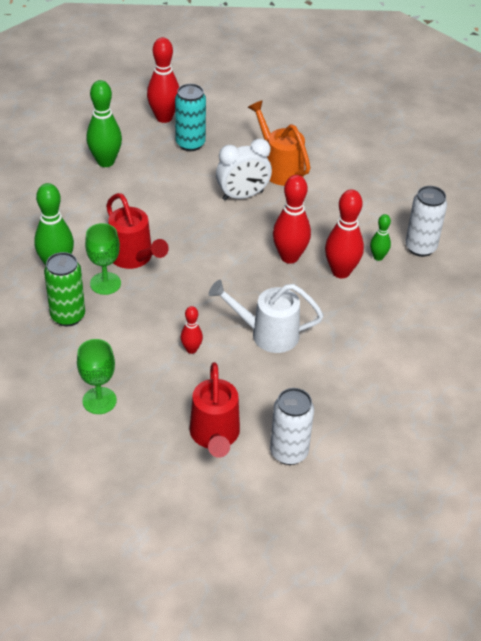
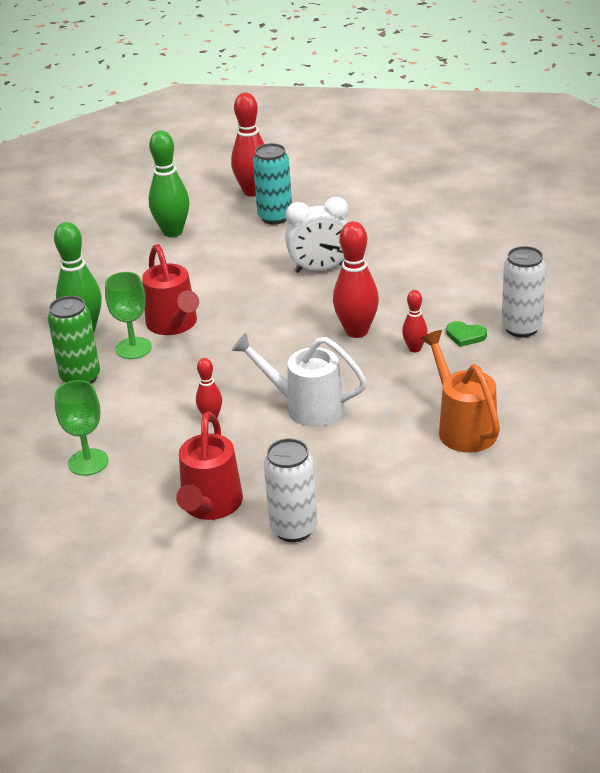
camera: 15 degrees right, 10 degrees down
(279, 168) = (372, 243): orange watering can -> orange watering can (463, 427)
(341, 272) = (415, 348): red bowling pin -> red bowling pin, size x0.54
(378, 257) = (465, 336): green bowling pin -> green heart

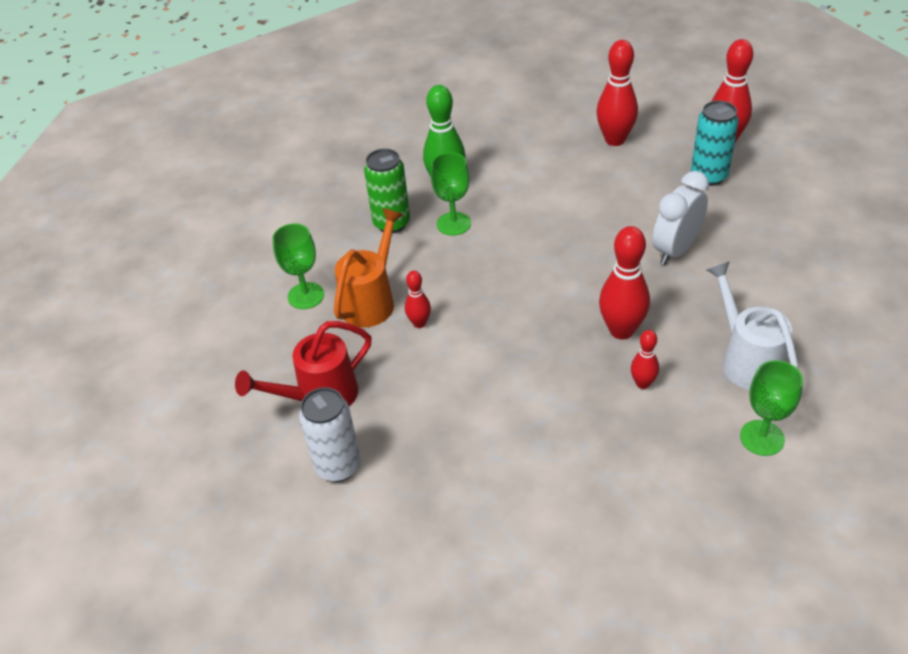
camera: 50 degrees right, 10 degrees up
(172, 232) = (615, 140): green bowling pin -> red bowling pin
(174, 325) = (505, 223): red watering can -> none
(306, 407) = (490, 369): white watering can -> white watering can (746, 360)
(320, 269) = (676, 250): white clock -> white clock turned 90 degrees clockwise
(463, 427) = (573, 491): orange watering can -> orange watering can (371, 300)
(465, 336) = (702, 405): green heart -> none
(521, 328) = (762, 438): white can -> green goblet

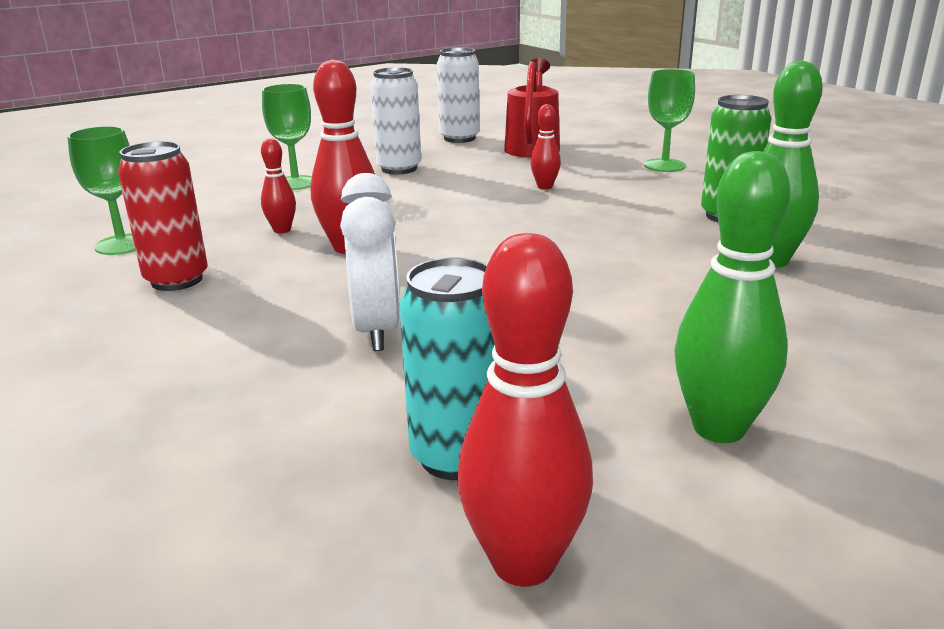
camera: 130 degrees right, 20 degrees down
(371, 300) = (611, 181): orange watering can -> none
(453, 224) = (674, 240): green goblet -> green goblet (295, 183)
(466, 433) = (399, 169): none -> white can
(615, 140) = (718, 428): red bowling pin -> green bowling pin
(746, 360) = (177, 280): white watering can -> red can

